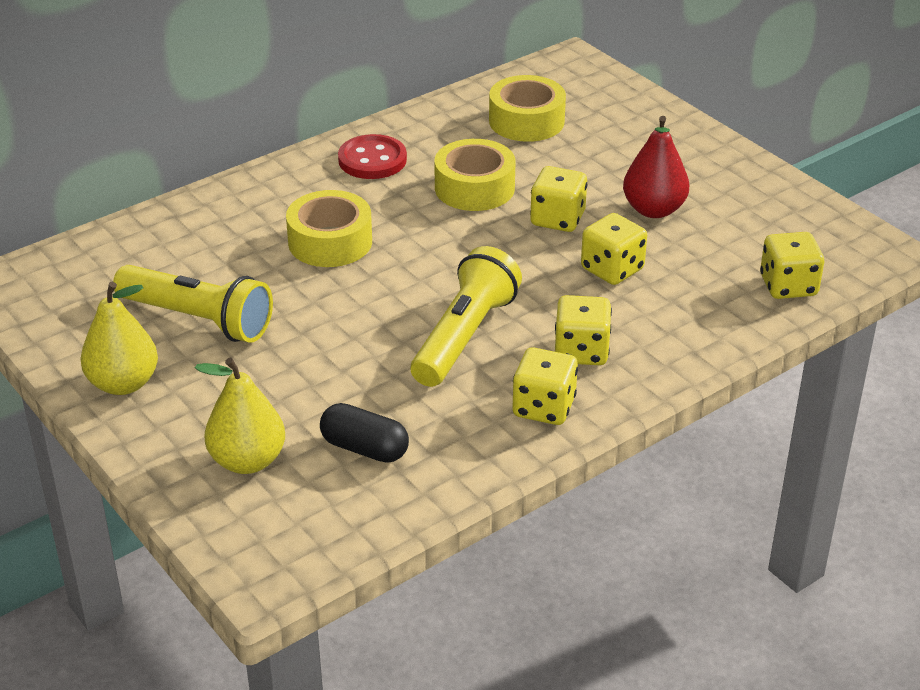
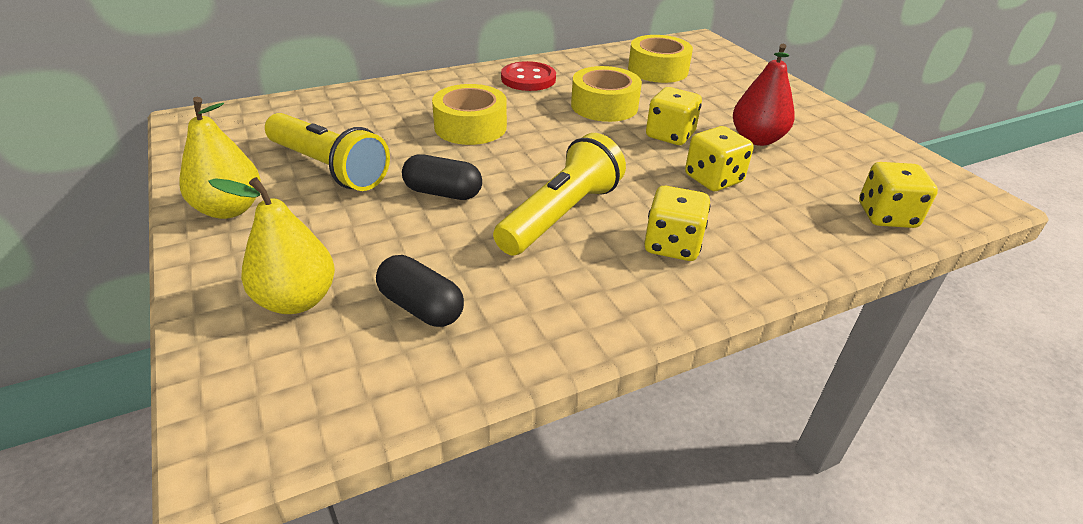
camera: 10 degrees right, 0 degrees up
(334, 330) = (443, 193): none -> black capsule
(543, 407) = (622, 294): yellow dice -> none

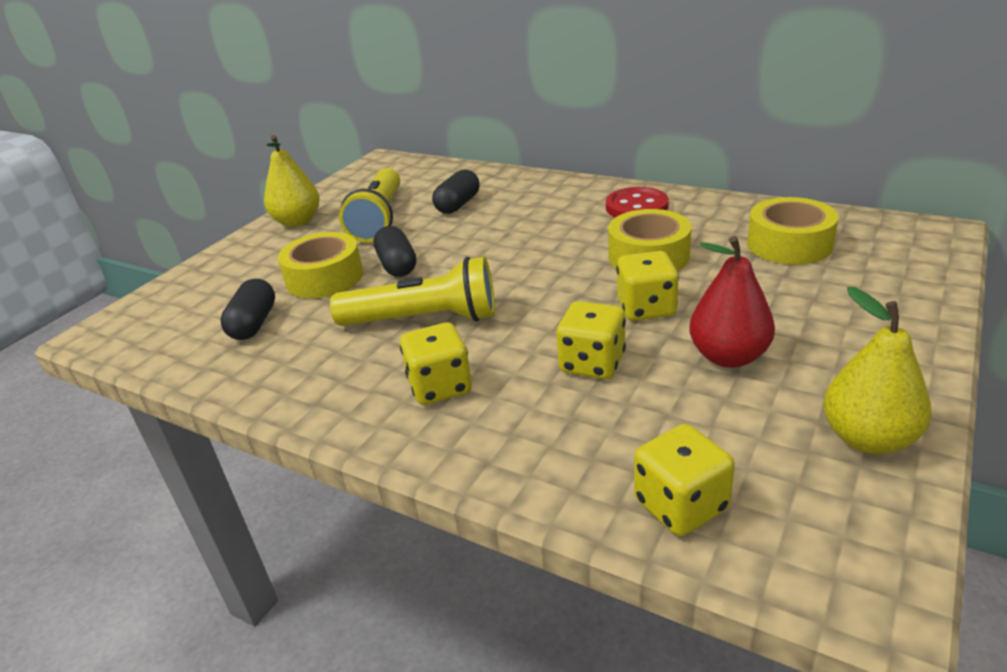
camera: 60 degrees right, 5 degrees down
(297, 300) = (227, 285): yellow pear -> yellow pear (868, 438)
(382, 127) = (458, 205): none -> black capsule
(470, 127) = (509, 228): yellow tape -> yellow tape (324, 278)

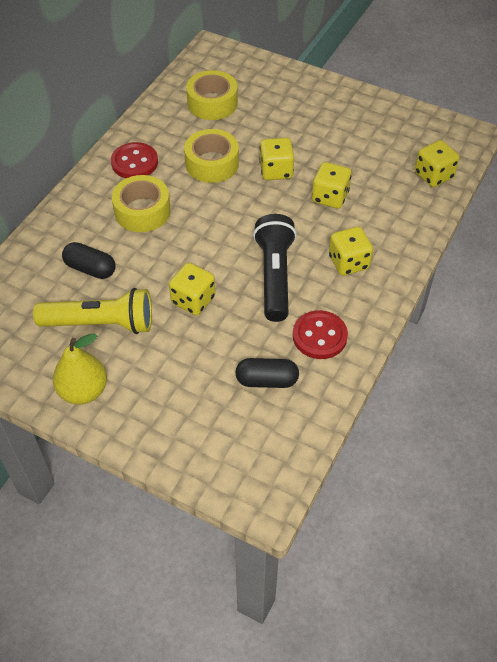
camera: 95 degrees left, 20 degrees up
(305, 362) = (319, 336): none -> red button
(324, 278) = (203, 346): yellow tape -> yellow tape (142, 211)
(397, 265) = (193, 300): black capsule -> yellow dice
(424, 319) = (274, 276): yellow flashlight -> black flashlight
(728, 356) = (327, 145): red pear -> none
(868, 438) = (390, 115): yellow pear -> none

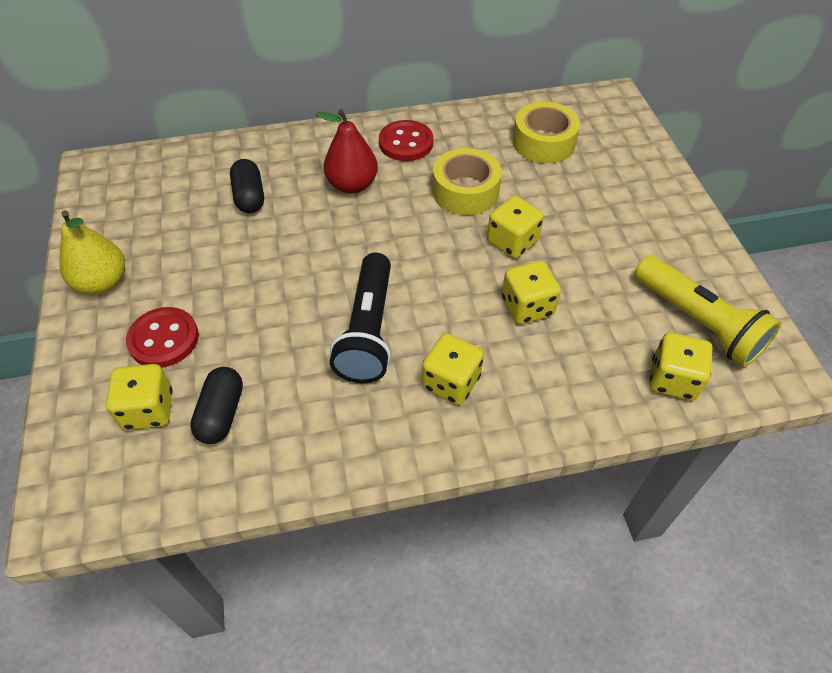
camera: 50 degrees right, 0 degrees up
(101, 323) = (191, 244): yellow flashlight -> yellow flashlight (698, 322)
(142, 211) = (352, 185): yellow tape -> red pear
(193, 300) = (277, 288): yellow dice -> yellow dice (148, 410)
(267, 380) = (221, 414): black capsule -> black capsule turned 45 degrees clockwise
(274, 276) = (368, 331): black flashlight -> black flashlight turned 135 degrees clockwise
(319, 336) = (321, 422): red button -> red button (164, 339)

